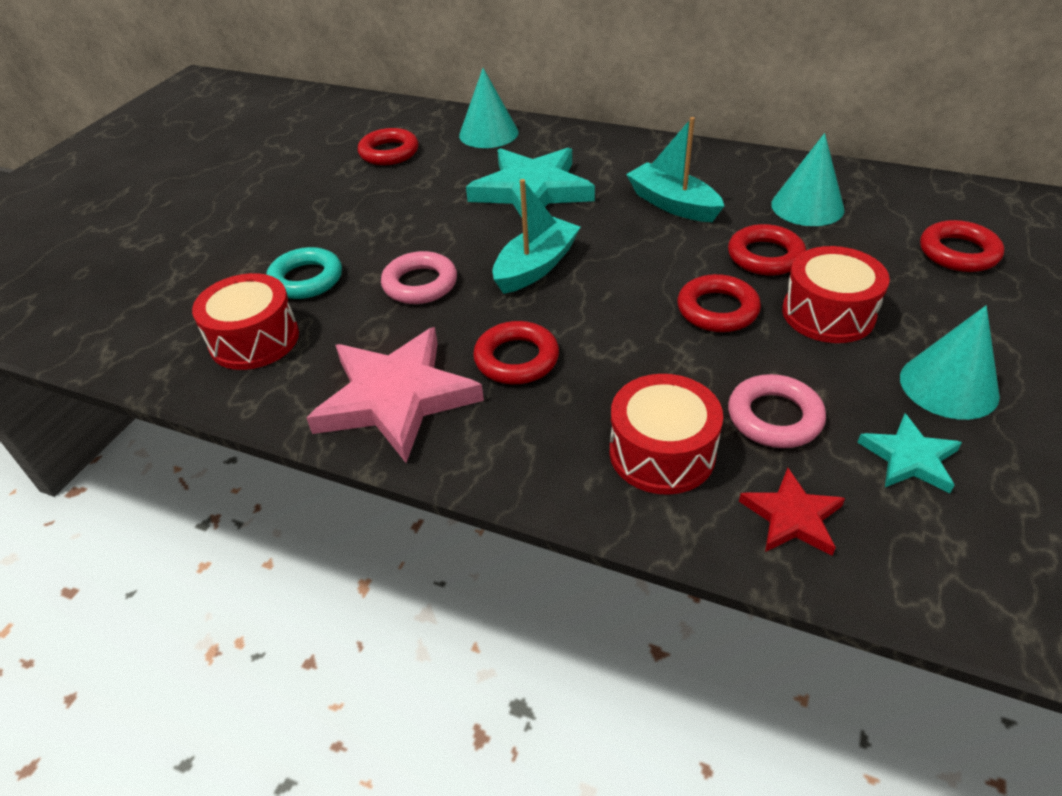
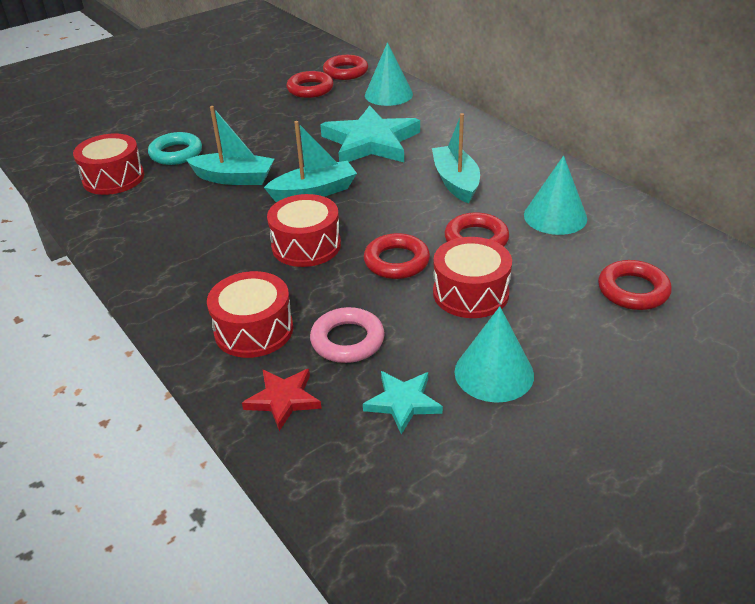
camera: 30 degrees right, 5 degrees down
(396, 397) = (148, 238): pink star -> none
(420, 284) = (234, 178): pink ring -> turquoise boat
(516, 359) = (236, 243): red ring -> red ring (345, 72)
(601, 330) = (306, 245): none -> red drum

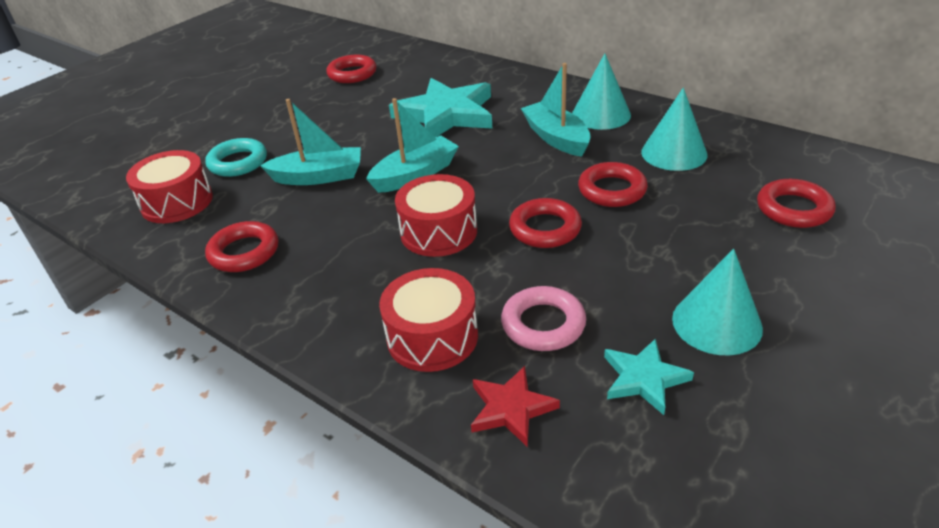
camera: 15 degrees left, 0 degrees up
(345, 72) = (380, 52): red ring -> red ring (244, 252)
(388, 94) = (437, 66): turquoise cone -> turquoise cone (601, 115)
(470, 293) = (640, 245): red drum -> none

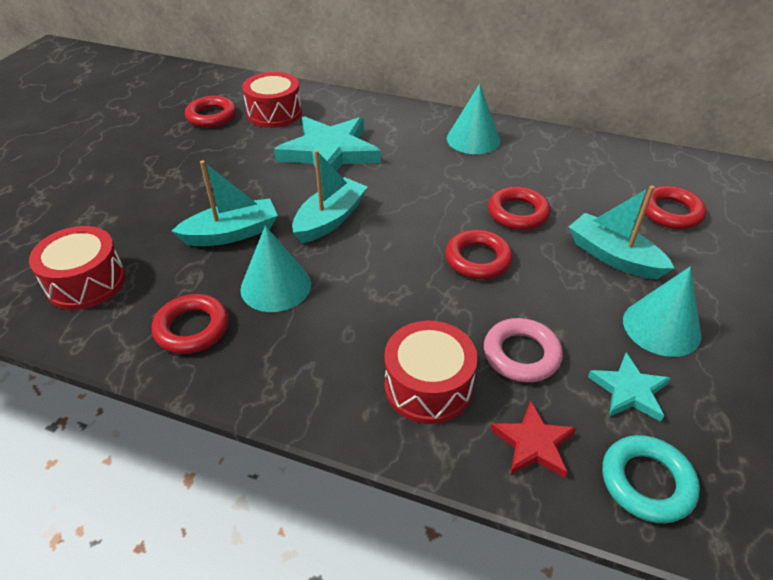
camera: 20 degrees left, 5 degrees up
(238, 162) = (134, 228): turquoise ring -> turquoise ring (646, 482)
(438, 232) = (382, 276): red drum -> red drum (274, 113)
(556, 138) = (444, 166): turquoise boat -> turquoise boat (613, 256)
(674, 153) = (552, 171): turquoise cone -> turquoise cone (276, 286)

